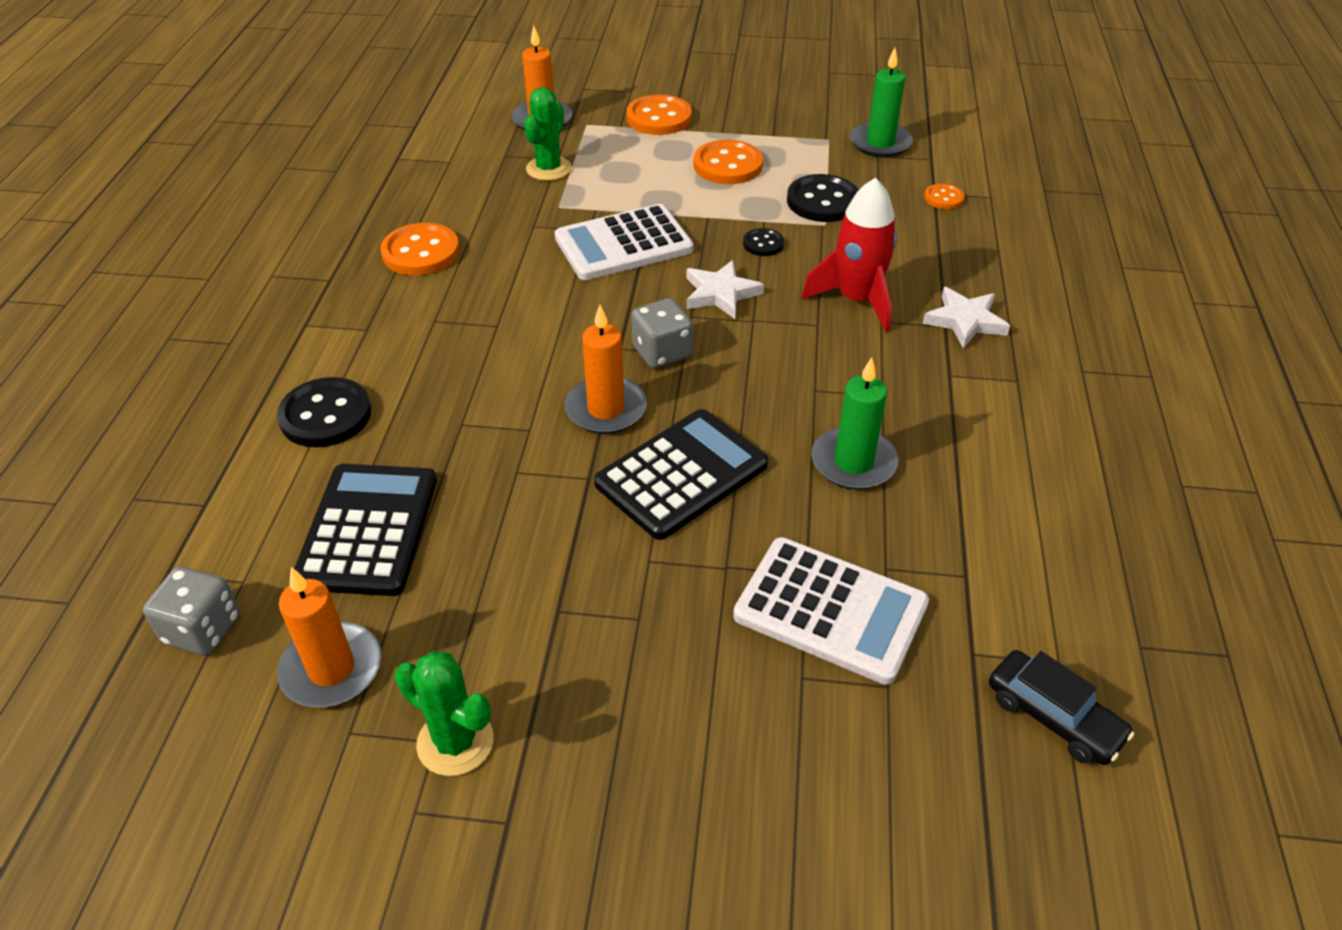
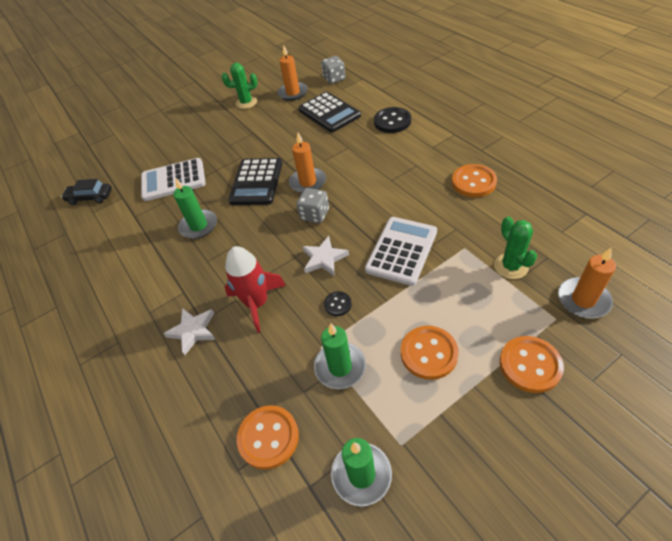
camera: 145 degrees right, 5 degrees up
(822, 201) = (340, 367): black button -> green candle
(943, 198) = (268, 437): orange button -> orange button, size x1.85

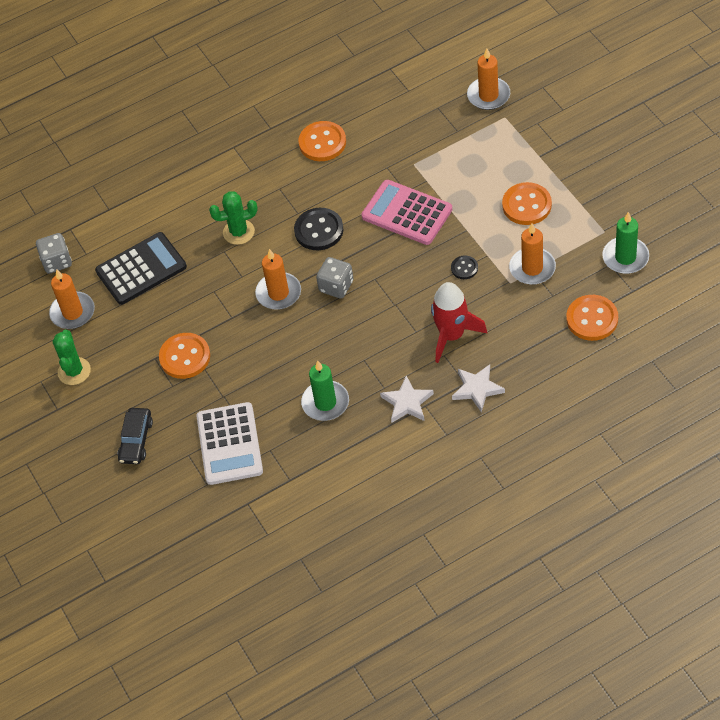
camera: 85 degrees left, 5 degrees up
(90, 197) = (236, 545): black car -> black car (136, 440)
(256, 182) = (262, 347): black calculator -> none
(324, 258) = (403, 278): white star -> white star (407, 402)
(340, 367) = (532, 268): green candle -> orange candle
(392, 121) = (187, 203): black button -> black button (319, 230)
(401, 251) = (407, 213): white calculator -> pink calculator
(511, 266) = (443, 134): green cactus -> green cactus (238, 232)
(530, 365) = (545, 142): orange button -> orange button (185, 357)

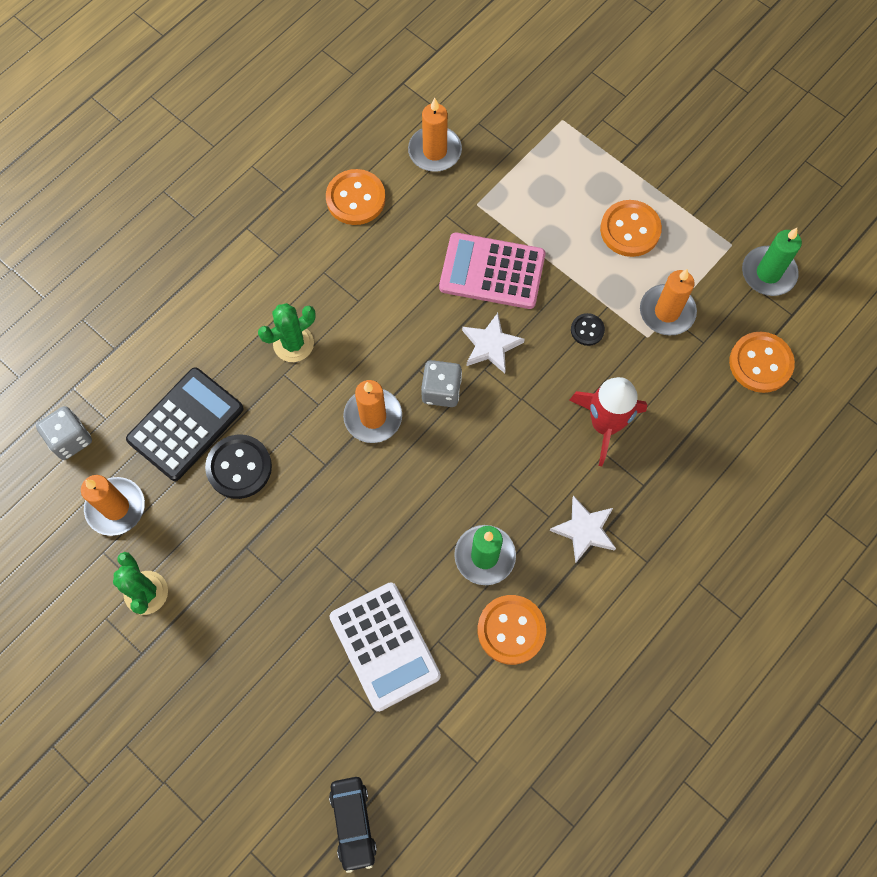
camera: 25 degrees left, 15 degrees up
(136, 440) = (262, 673): black car -> black car (353, 823)
(185, 357) = (284, 536): orange button -> orange button (511, 630)
(319, 230) = (393, 319): black button -> black button (239, 467)
(477, 389) = (661, 490): white star -> white star (490, 345)
(488, 95) = (533, 95): orange candle -> orange candle (435, 151)

